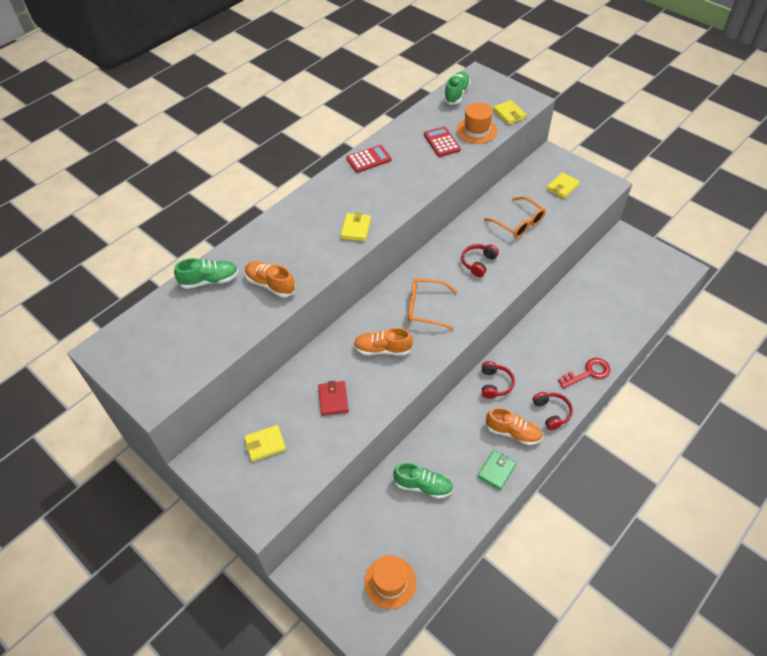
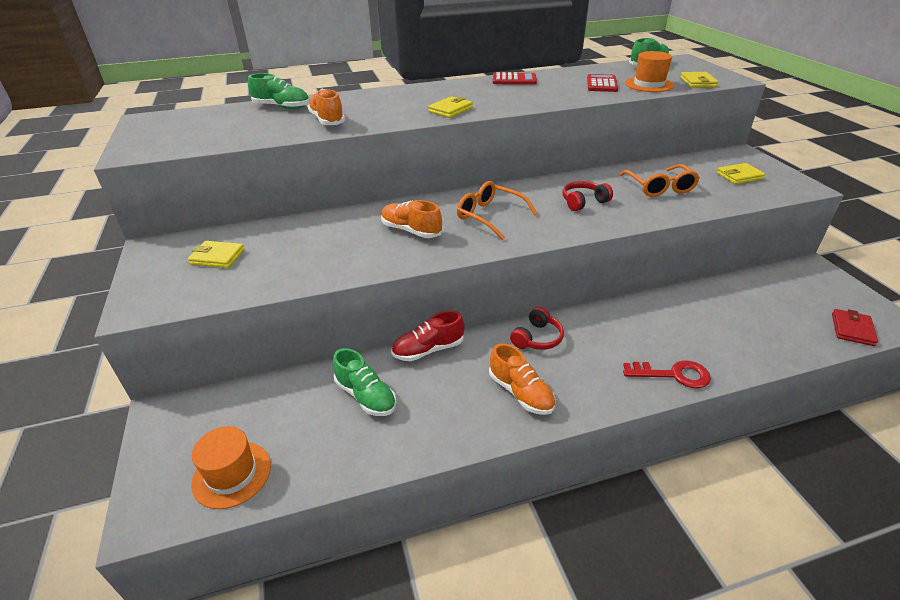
camera: 30 degrees right, 15 degrees down
(333, 399) = (319, 249): red wallet -> red wallet (852, 329)
(434, 429) = (428, 350): none -> red shoe
(496, 471) = (465, 422): green wallet -> none
(551, 413) = (589, 394): red headphones -> none

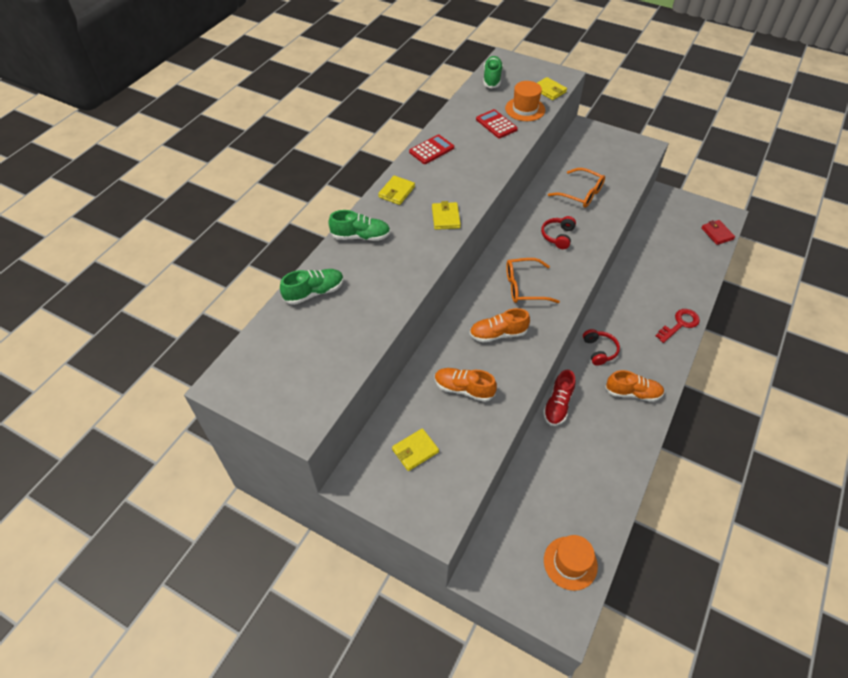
camera: 45 degrees left, 15 degrees up
(327, 120) = (380, 286): orange shoe -> orange shoe (464, 389)
(366, 396) = (567, 461): green shoe -> green shoe (361, 236)
(739, 176) = (608, 155): yellow wallet -> yellow wallet (396, 192)

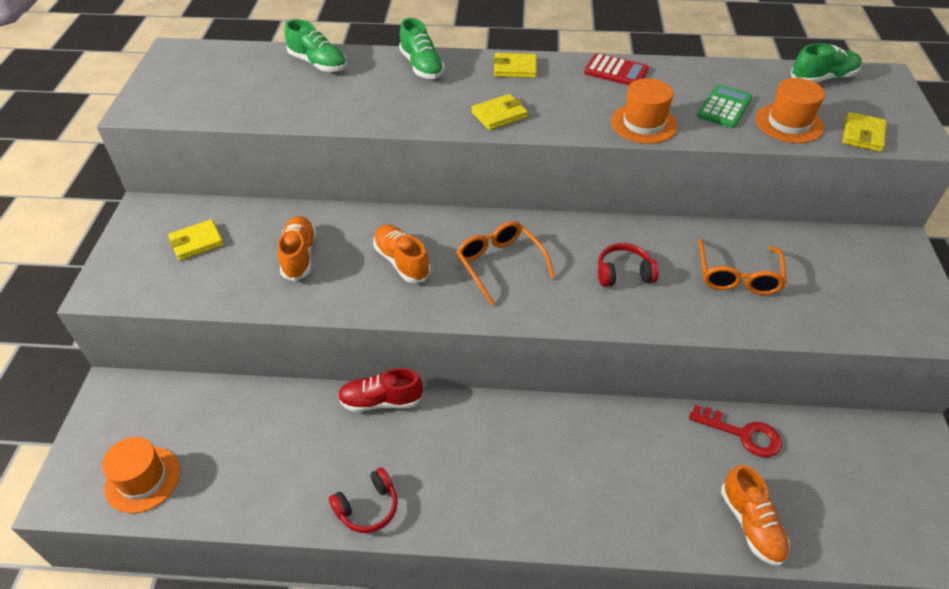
camera: 65 degrees right, 5 degrees down
(415, 451) = (197, 242): yellow wallet -> yellow wallet turned 60 degrees counterclockwise
(493, 161) = (643, 124): none -> orange hat
(496, 124) = (724, 107): red calculator -> green calculator
(599, 350) = (502, 425): red headphones -> red headphones (367, 507)
(632, 393) = (445, 488): orange shoe -> orange shoe (751, 524)
(680, 324) = (624, 525): red key -> red key (743, 434)
(717, 233) = (895, 544): red wallet -> none

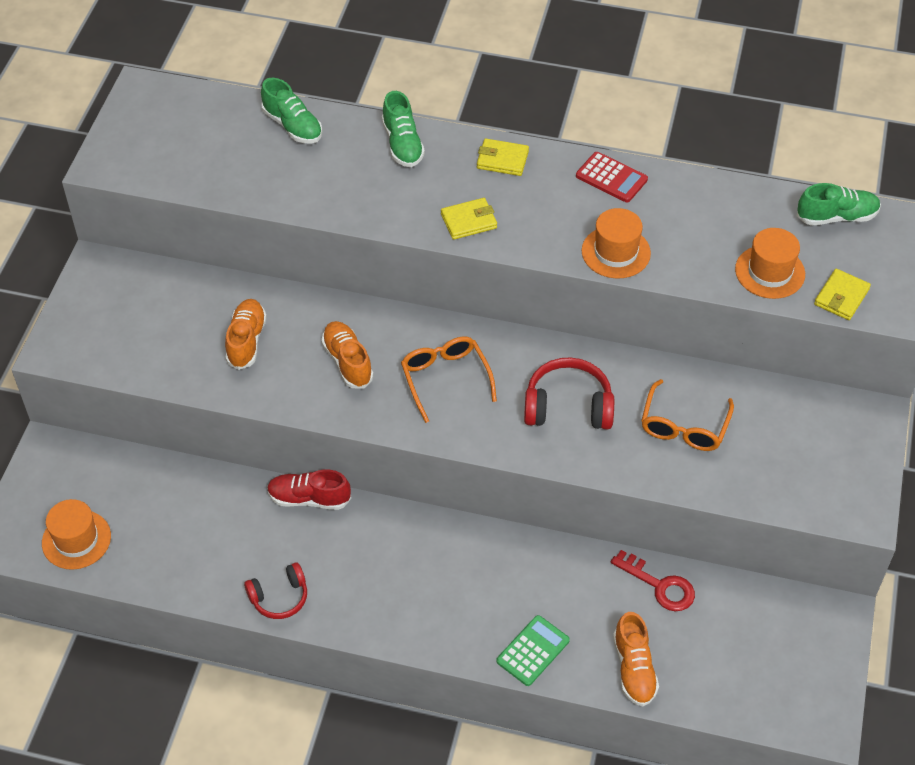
camera: 10 degrees right, 5 degrees up
(197, 242) = (146, 311): yellow wallet -> none
(623, 273) = (568, 407): red headphones -> red headphones, size x1.53
(724, 107) = (710, 242): green calculator -> green calculator (532, 651)

